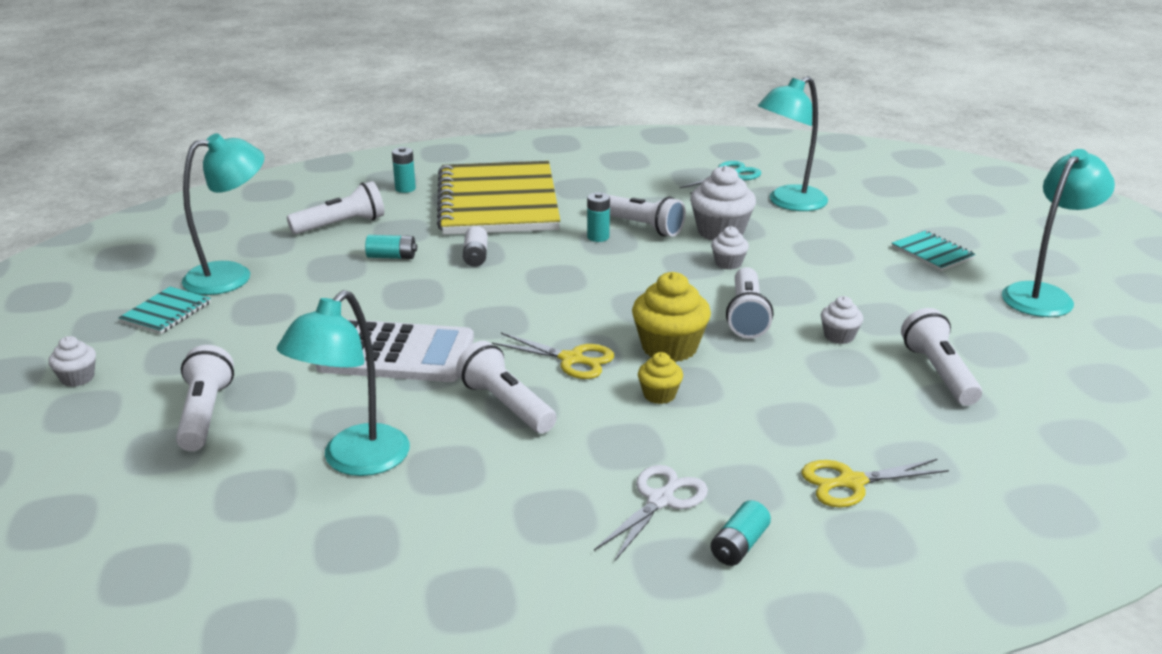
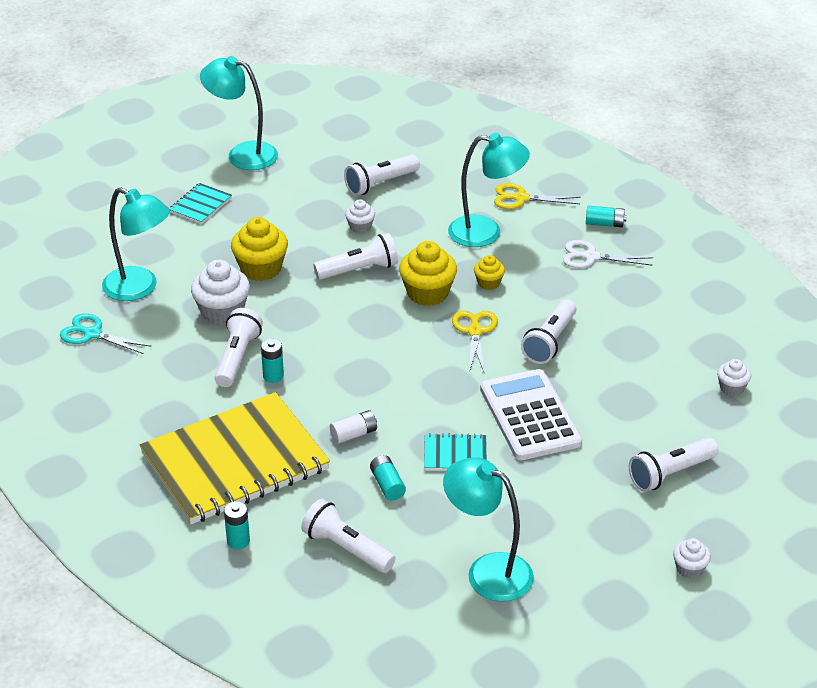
camera: 115 degrees left, 10 degrees up
(166, 312) = (572, 576): turquoise notebook -> turquoise notebook (455, 454)
(355, 461) = (656, 382): turquoise lamp -> turquoise lamp (486, 232)
(728, 263) = (279, 296): white cupcake -> white cupcake (732, 388)
(785, 263) = (261, 268): none -> yellow cupcake
(851, 482) = (521, 198): yellow scissors -> yellow scissors turned 135 degrees clockwise

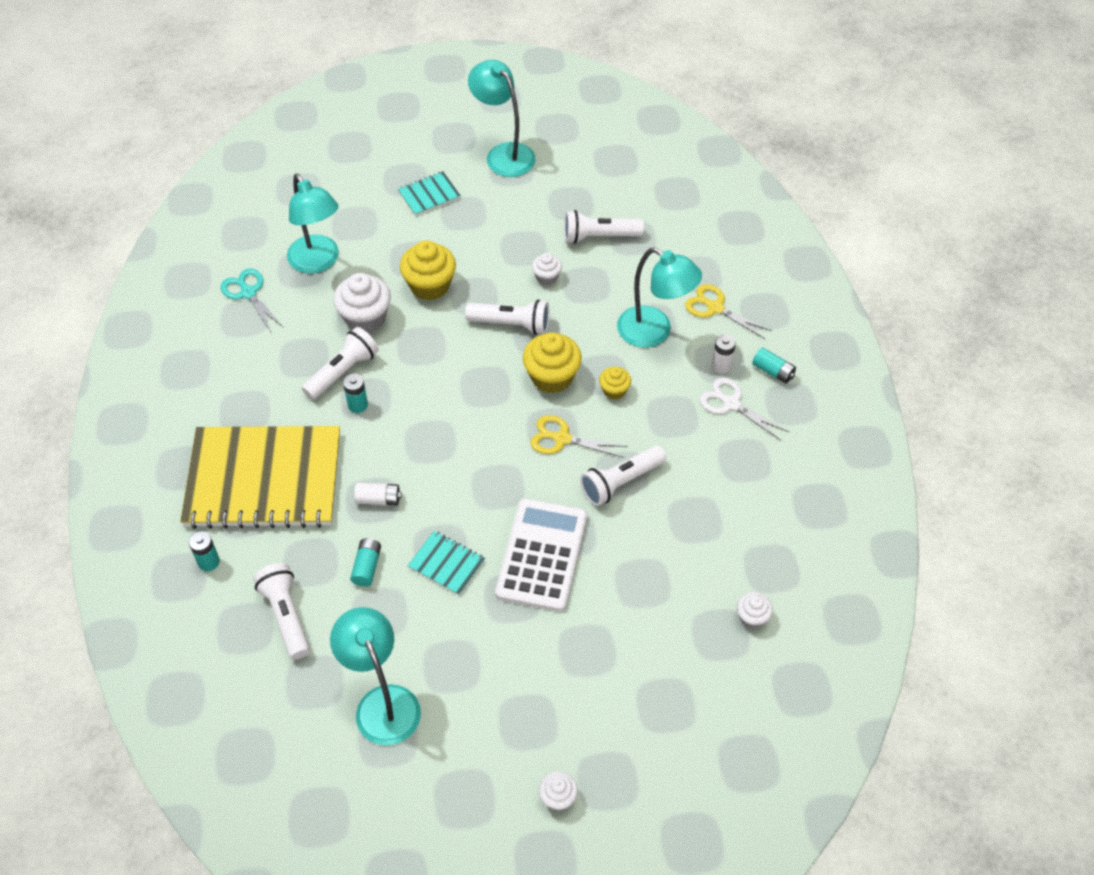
camera: 30 degrees right, 15 degrees up
(475, 331) = (562, 438): yellow scissors -> yellow scissors turned 105 degrees counterclockwise
(560, 235) = (721, 366): none -> white battery
(670, 474) = (620, 684): white flashlight -> none

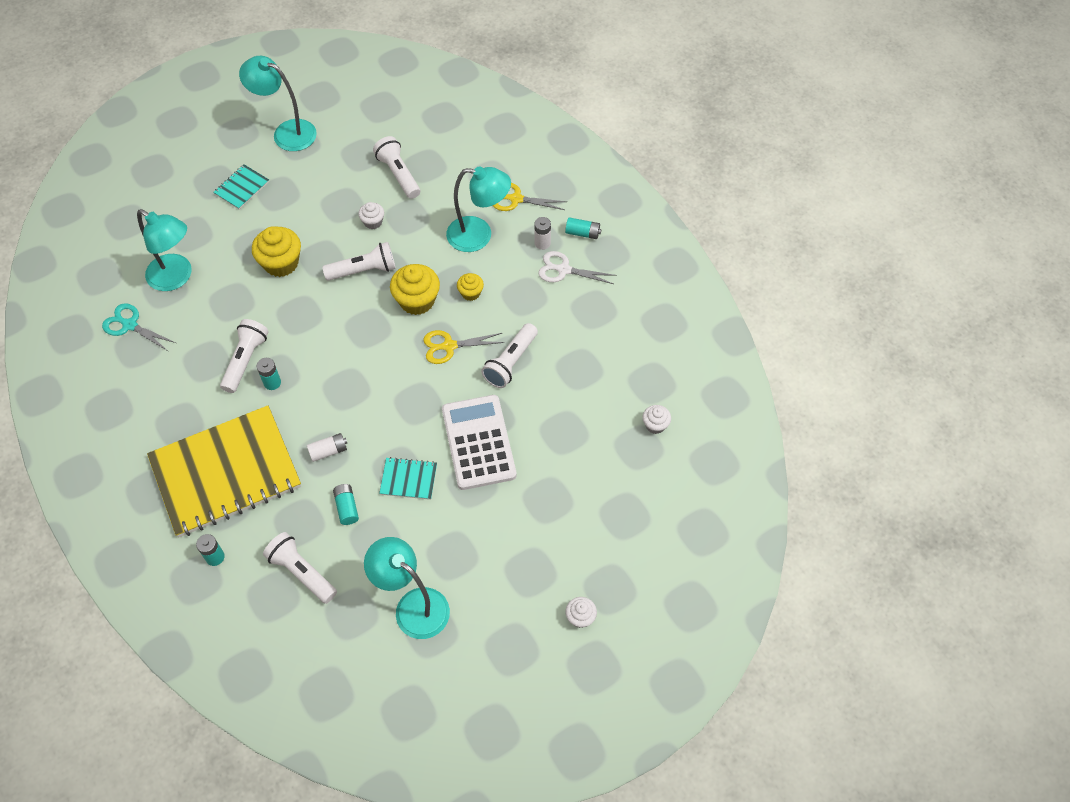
camera: 25 degrees left, 5 degrees up
(365, 318) = (241, 309): white cupcake -> none
(599, 237) = (398, 174): white flashlight -> white flashlight turned 90 degrees clockwise

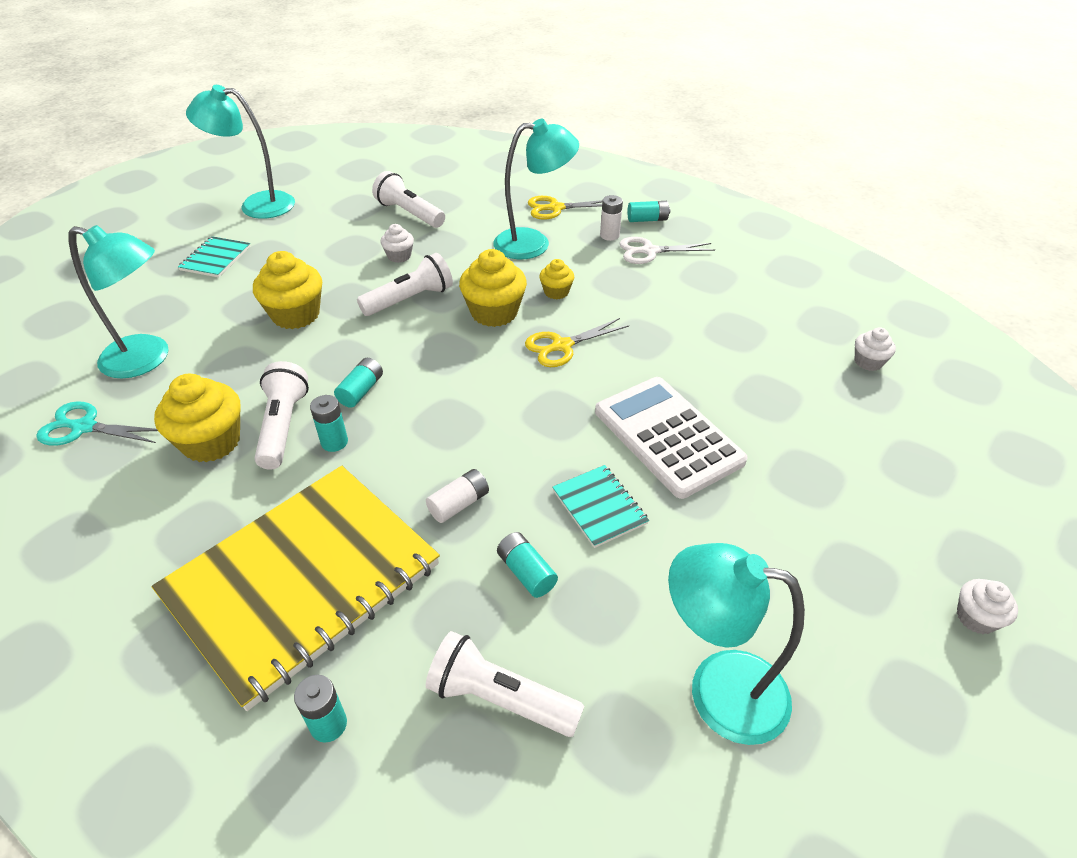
camera: 20 degrees left, 15 degrees down
(200, 360) = (211, 442): none -> yellow cupcake
(302, 346) = (361, 391): none -> turquoise battery
(408, 479) = (599, 507): turquoise notebook -> turquoise notebook turned 75 degrees clockwise
(511, 362) = (649, 344): white flashlight -> none

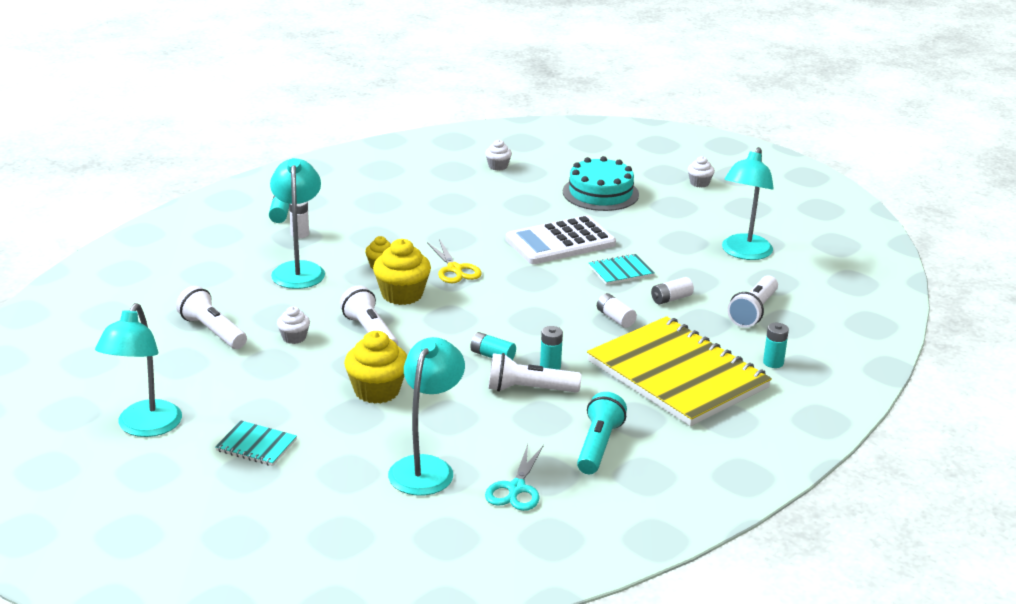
camera: 85 degrees left, 15 degrees down
(146, 495) = (598, 446): none -> turquoise flashlight
(211, 442) = (543, 421): yellow cupcake -> none
(409, 213) = (212, 331): white flashlight -> white flashlight turned 90 degrees clockwise
(526, 572) = (671, 299): turquoise battery -> white battery
(556, 208) = (239, 254): yellow scissors -> none
(650, 251) = (333, 220): white scissors -> none
(849, 475) = (600, 193): none -> turquoise cake

